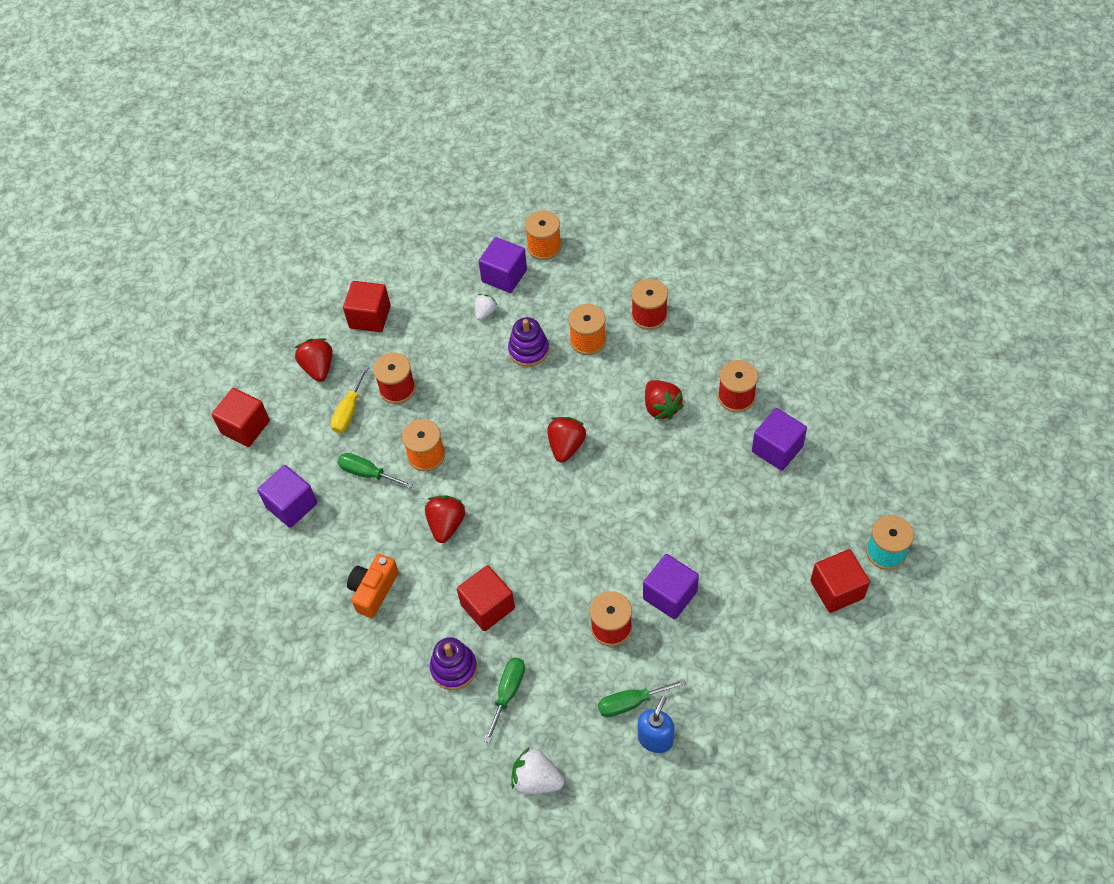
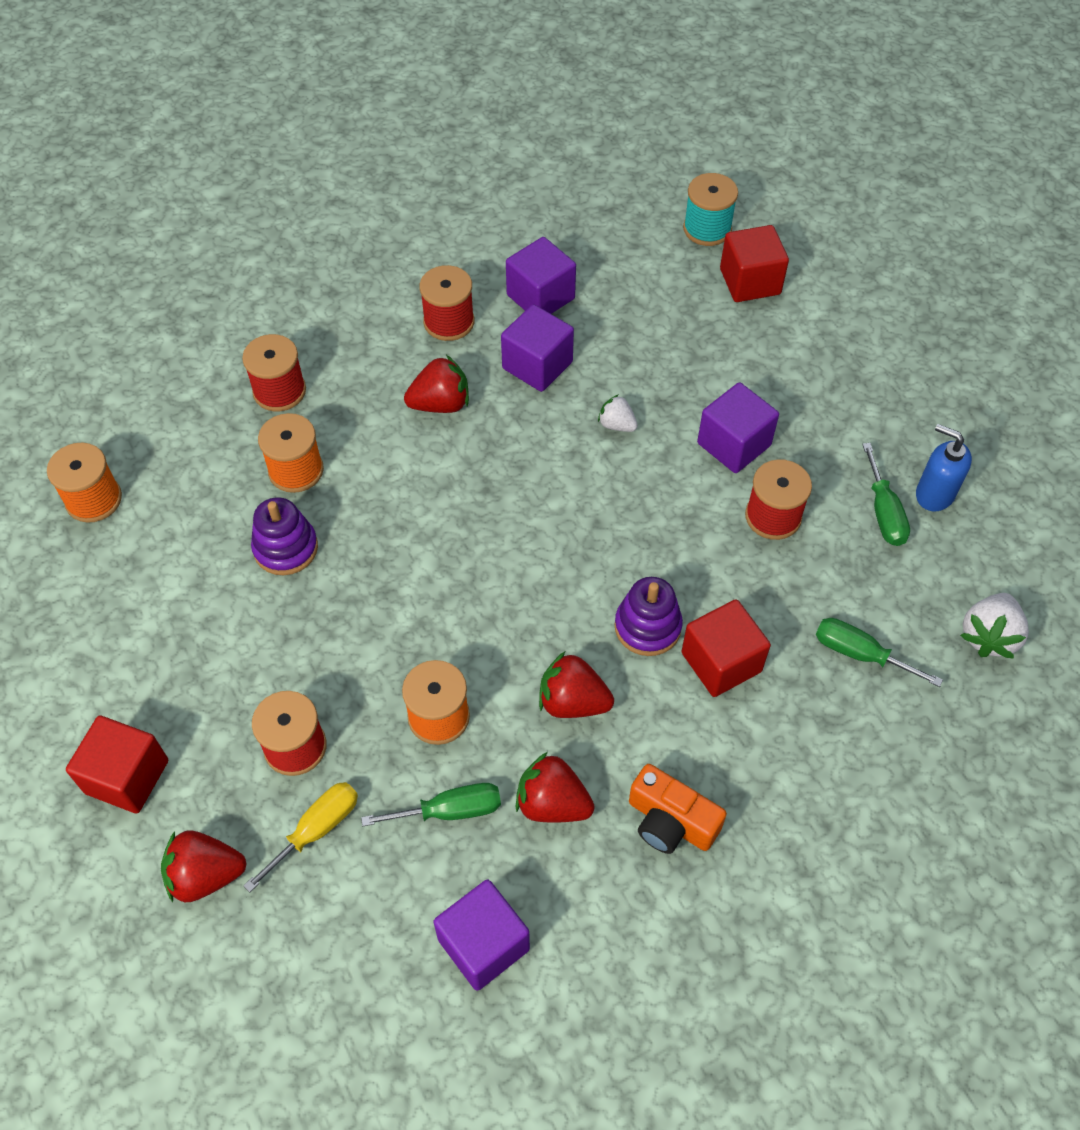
camera: 85 degrees left, 0 degrees up
(245, 427) = (294, 1021): red cube -> none
(349, 411) = (316, 830): yellow screwdriver -> yellow screwdriver turned 75 degrees counterclockwise
(367, 473) = (450, 811): green screwdriver -> green screwdriver turned 135 degrees counterclockwise
(454, 668) = (815, 720): purple stacking toy -> purple stacking toy (647, 627)
(485, 312) = (189, 598): white strawberry -> white strawberry (617, 425)
(504, 276) = (127, 562): purple cube -> purple cube (537, 365)
(566, 446) = (473, 525): red strawberry -> red strawberry (552, 803)

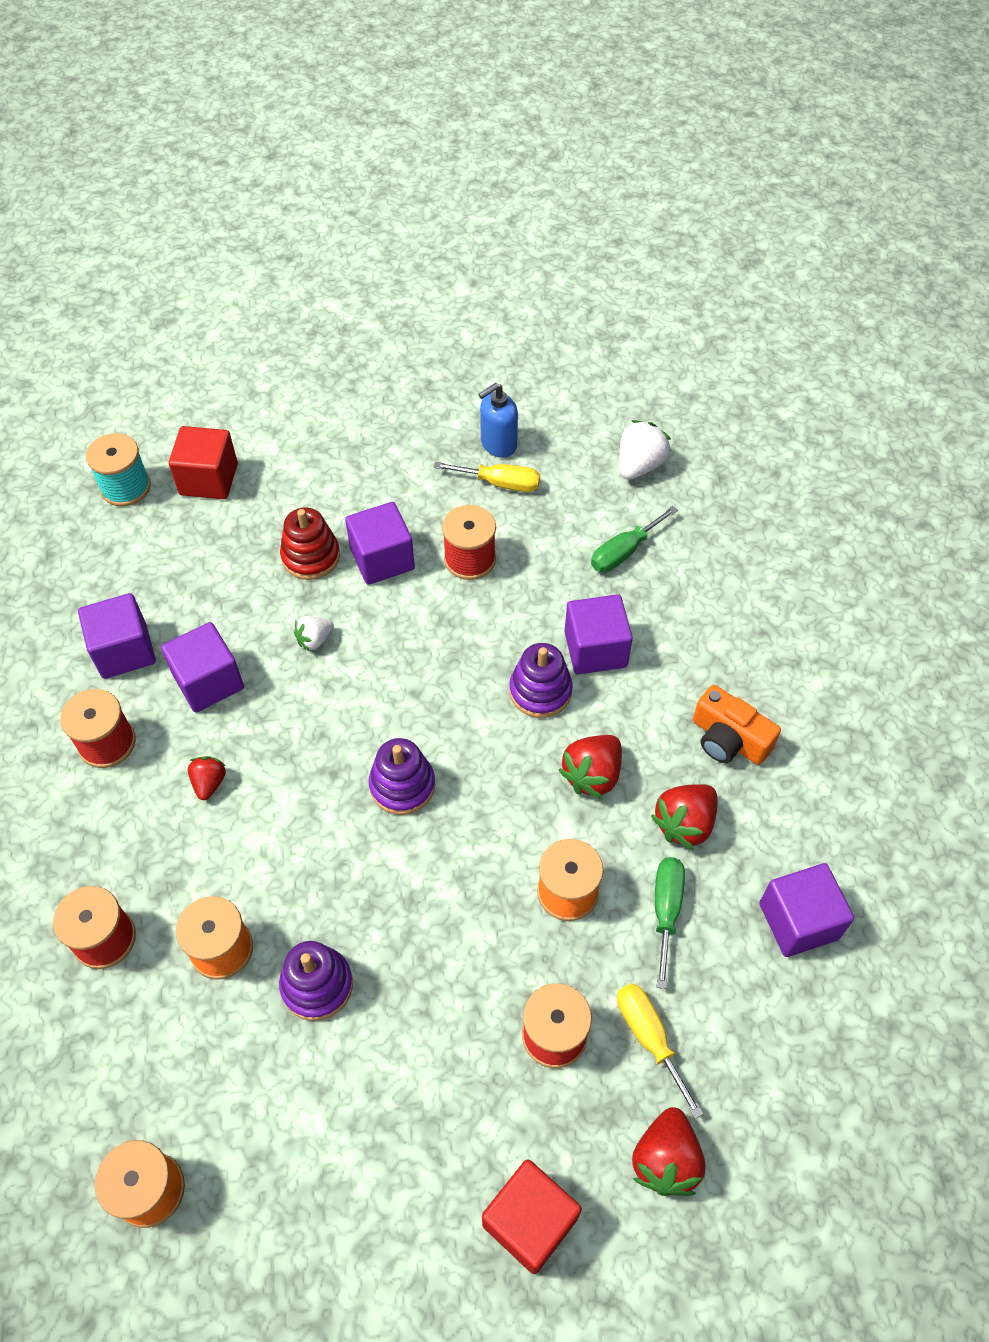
camera: 70 degrees left, 0 degrees up
(440, 404) = (209, 783): red strawberry -> red strawberry, size x0.61
(495, 545) = (402, 785): none -> purple stacking toy
(670, 821) = (728, 739): orange camera -> orange camera turned 75 degrees clockwise
(706, 388) = (311, 556): none -> red stacking toy
(721, 662) = (595, 649): red cube -> purple cube
(883, 512) = (500, 483): green screwdriver -> yellow screwdriver
(988, 636) = (639, 465): white strawberry -> white strawberry turned 105 degrees counterclockwise

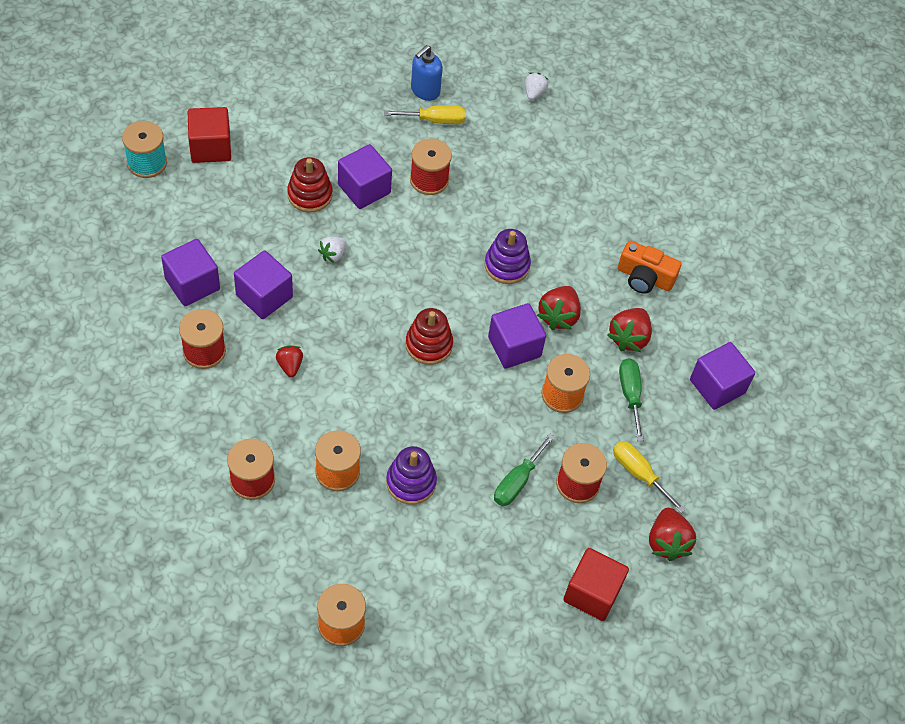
camera: 20 degrees left, 0 degrees up
(402, 785) = (429, 345): purple stacking toy -> red stacking toy
(595, 649) = (537, 230): purple cube -> purple cube (514, 347)
(624, 552) = (539, 158): green screwdriver -> green screwdriver (517, 481)
(639, 465) = (534, 93): white strawberry -> white strawberry, size x0.61

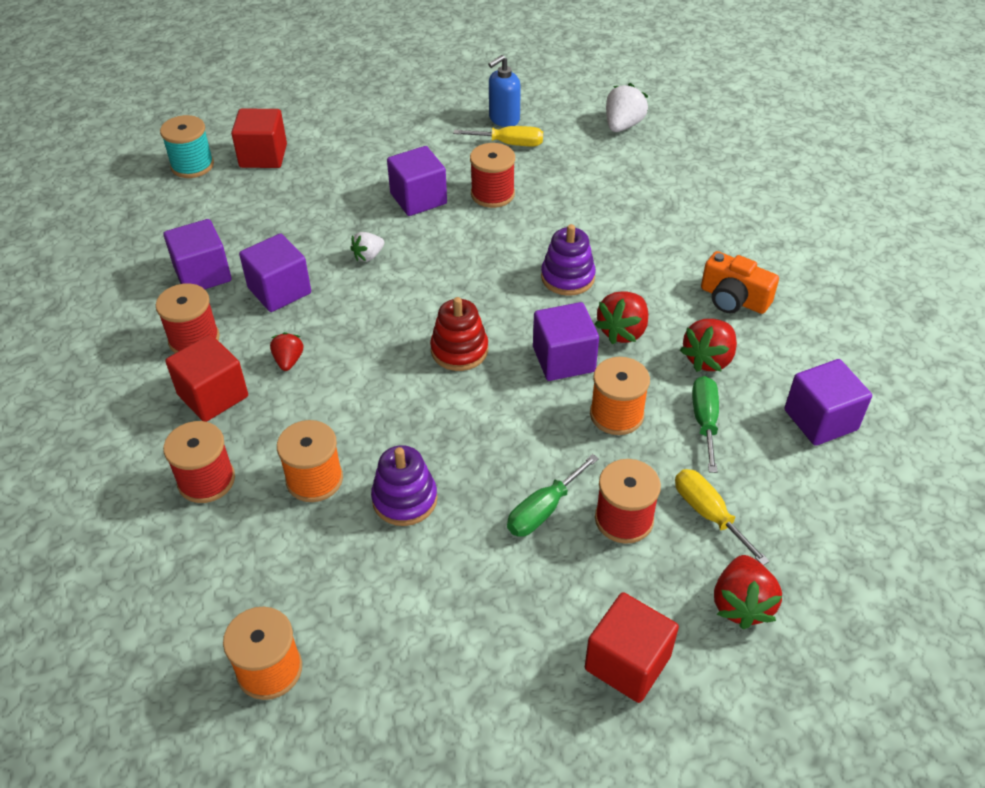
camera: 15 degrees right, 10 degrees down
(236, 404) = (213, 395): none -> red cube
(310, 195) = (357, 201): red stacking toy -> none
(534, 93) = (623, 125): white strawberry -> white strawberry, size x1.63

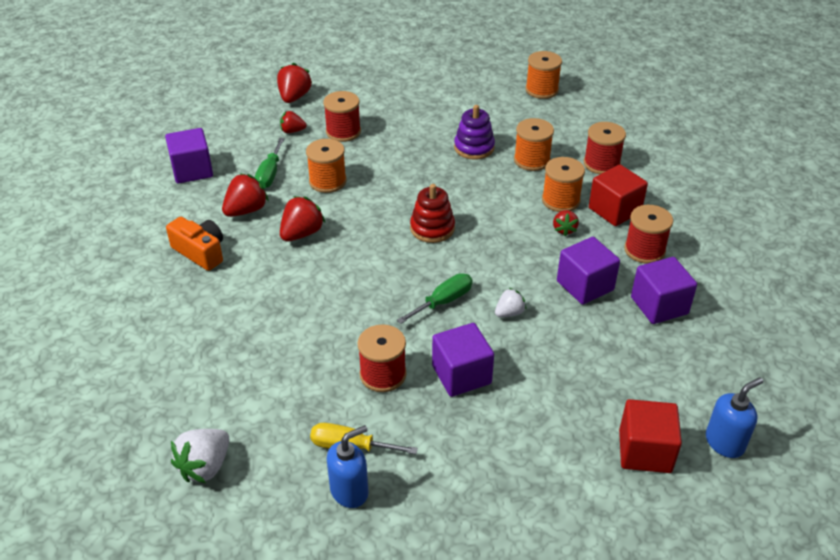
camera: 175 degrees left, 5 degrees down
(192, 165) = (725, 442): turquoise spool -> blue soap dispenser
(284, 406) = (560, 200): none -> orange spool
(543, 510) = (390, 138): green screwdriver -> green screwdriver (443, 301)
(563, 359) = (354, 217): purple cube -> none
(567, 277) = (331, 280): purple stacking toy -> none
(627, 662) = (362, 82): red cube -> none
(708, 514) = (292, 131): yellow screwdriver -> red strawberry

